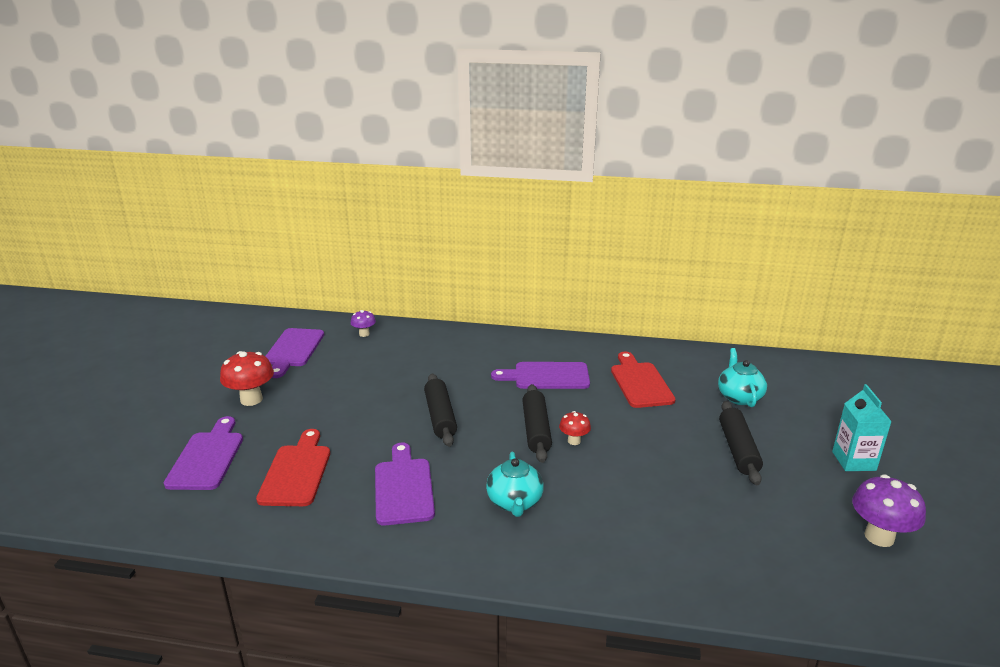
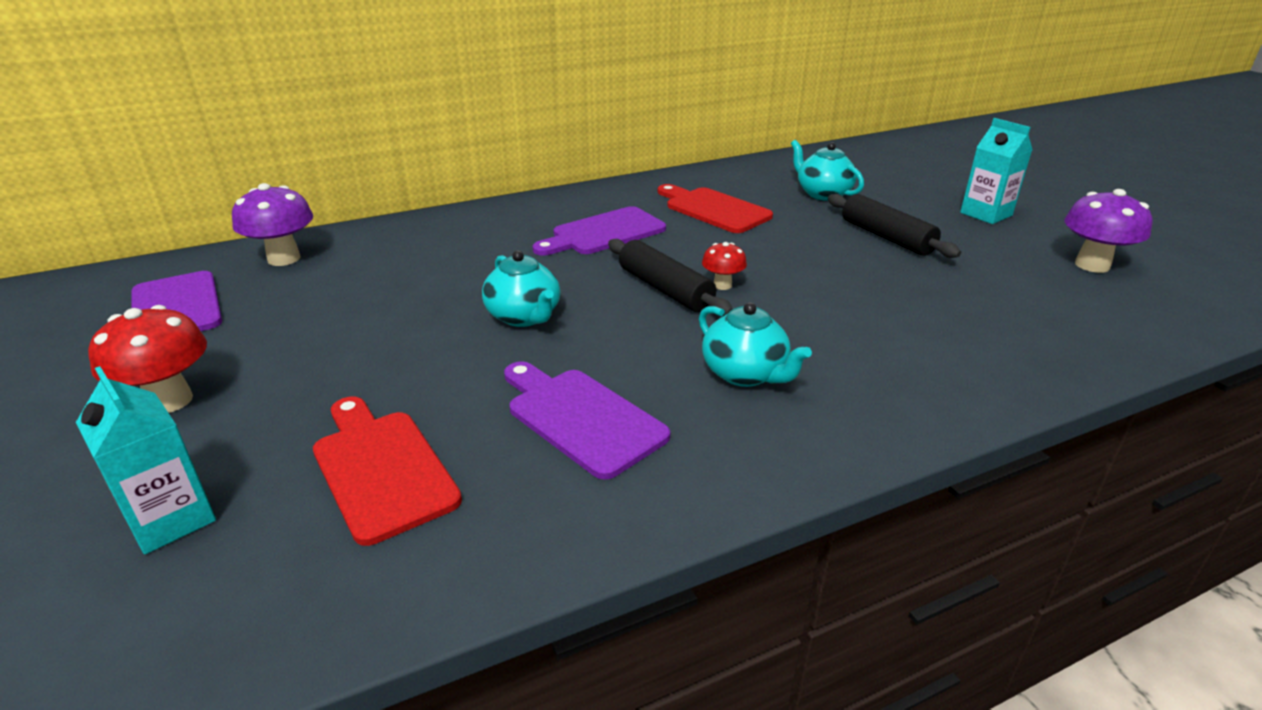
camera: 35 degrees left, 5 degrees up
(207, 457) = (171, 519): purple cutting board -> turquoise carton
(364, 334) = (284, 259): purple mushroom -> purple mushroom, size x1.77
(440, 417) = (524, 317): black rolling pin -> turquoise teapot

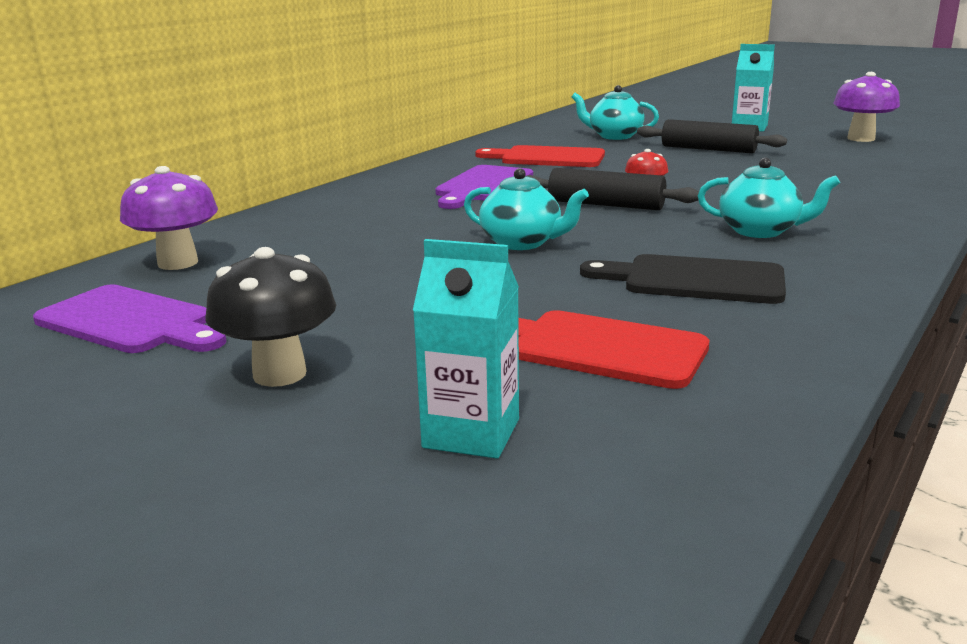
camera: 30 degrees left, 10 degrees down
(169, 401) = (279, 374): red mushroom -> black mushroom
(580, 418) = (694, 280): purple cutting board -> black cutting board

